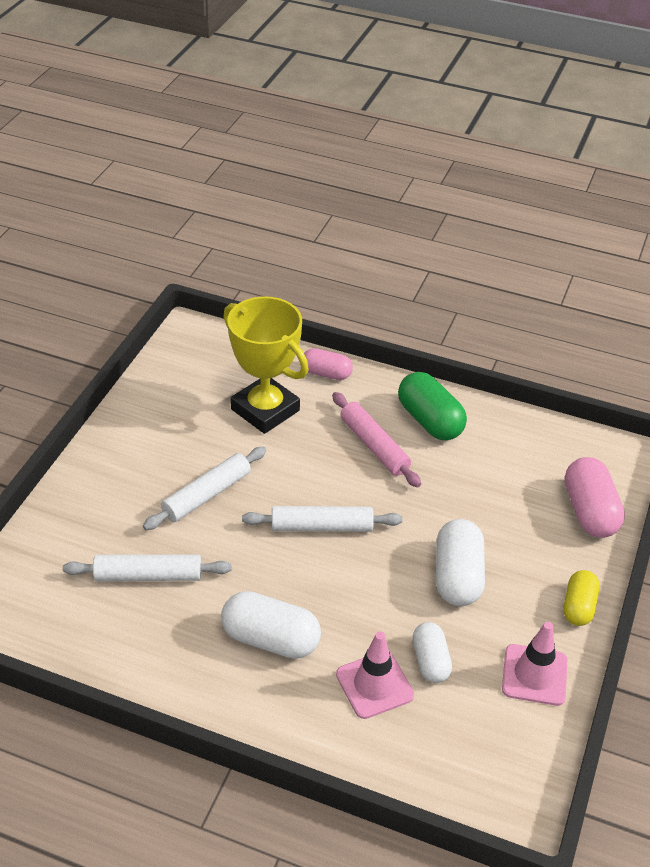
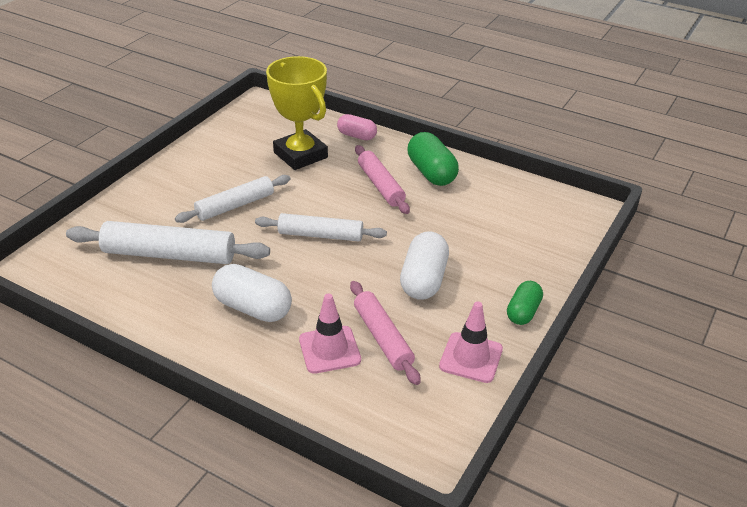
camera: 10 degrees right, 5 degrees down
(148, 576) = (169, 254): white rolling pin -> white rolling pin, size x1.51
(430, 661) = (383, 338): white capsule -> pink rolling pin
(578, 607) = (523, 312): yellow capsule -> green capsule
(589, 511) = (550, 245): pink capsule -> none

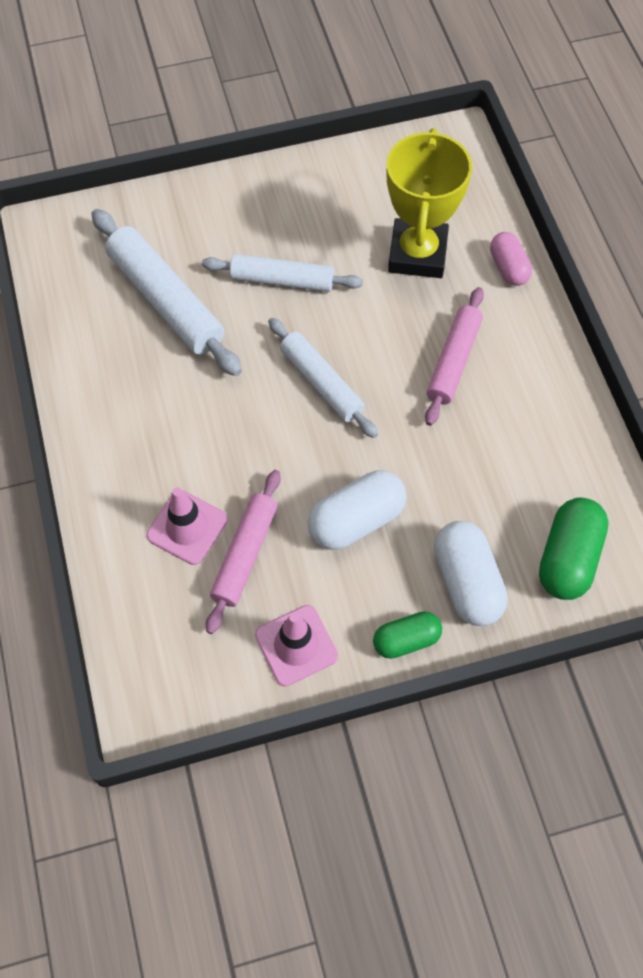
camera: 45 degrees right, 25 degrees up
(253, 308) = (173, 424): white capsule -> white capsule (467, 582)
(431, 173) = (529, 384): green capsule -> green capsule (568, 558)

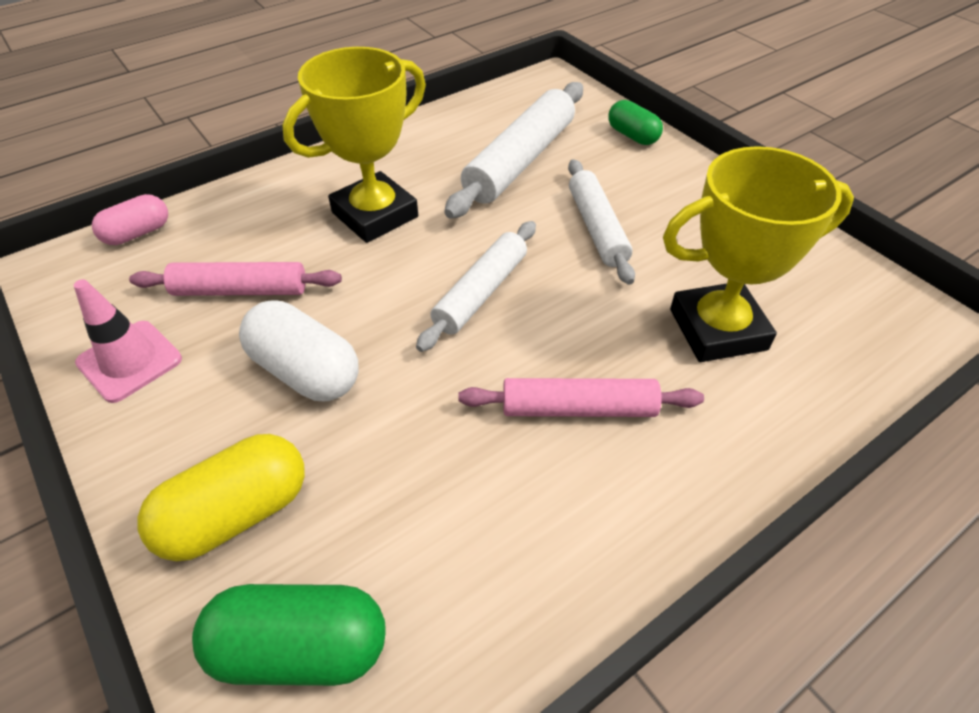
camera: 70 degrees right, 15 degrees down
(187, 527) = (264, 241): pink traffic cone -> none
(190, 433) = (375, 215): none -> yellow trophy
(406, 640) = (141, 466): green capsule -> green capsule (632, 136)
(467, 582) = (236, 514): white capsule -> yellow capsule
(508, 267) = (771, 432): pink capsule -> pink capsule (137, 233)

